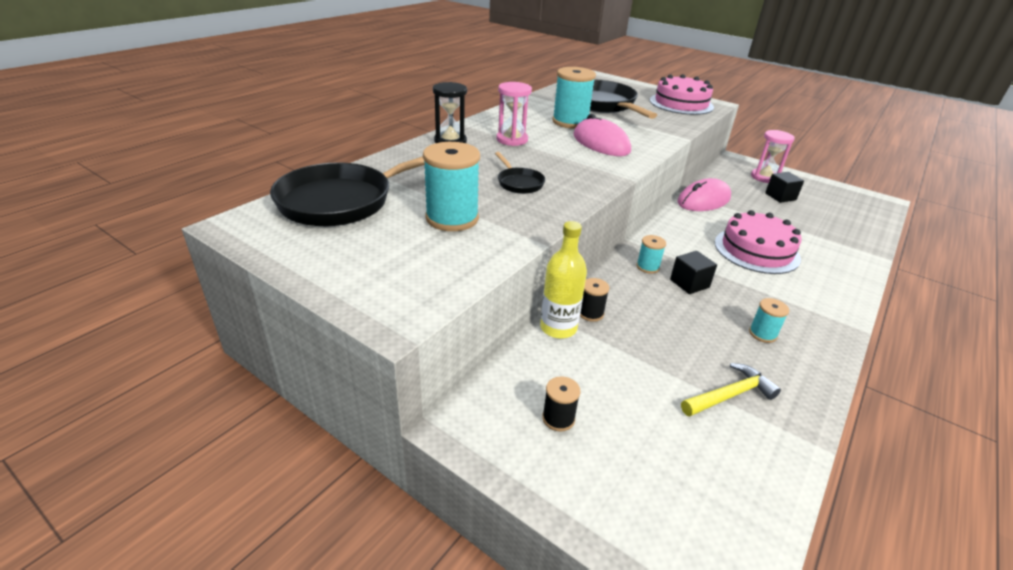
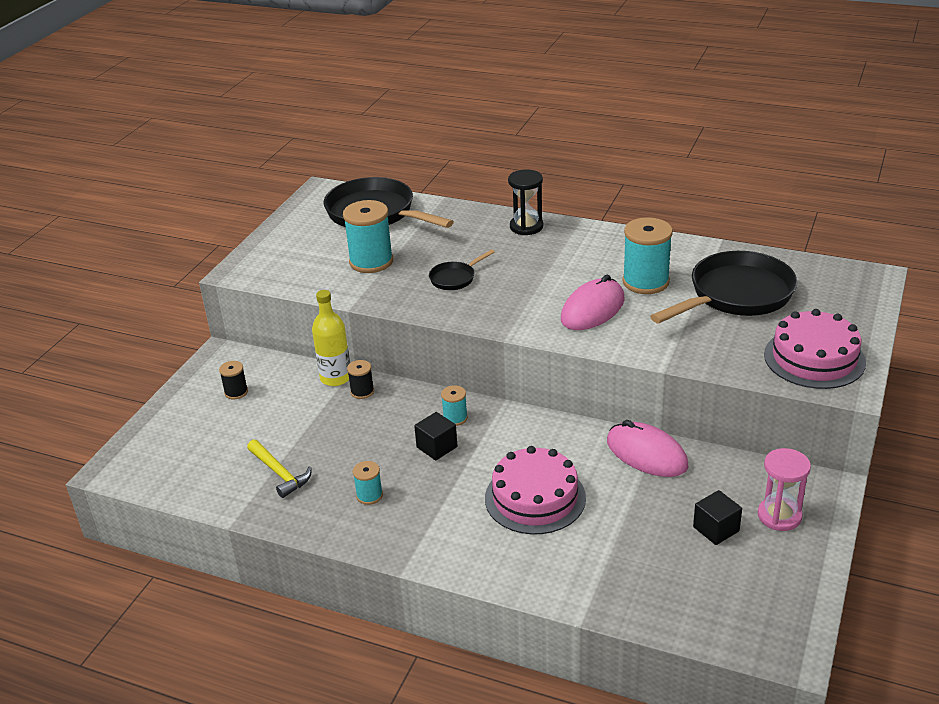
camera: 80 degrees right, 0 degrees up
(512, 140) = (558, 256): pink hourglass -> none

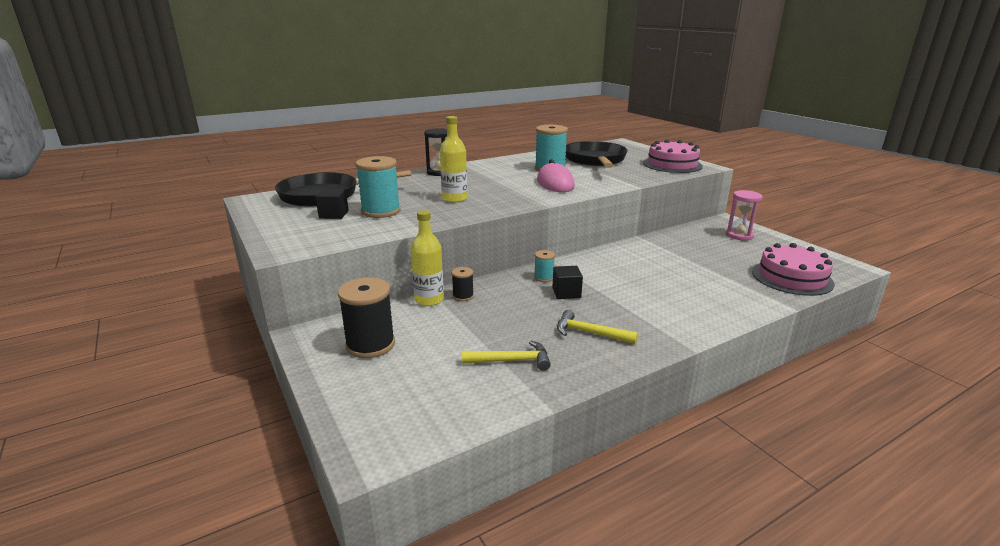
camera: 55 degrees left, 10 degrees down
(236, 392) = (370, 345): black spool -> black spool, size x1.97
(369, 495) = (589, 333): turquoise spool -> yellow hammer
(455, 278) = (454, 199): black pan -> yellow bottle
(535, 498) = (658, 282): pink cake -> pink cake (792, 277)
(646, 454) = (653, 244): pink mouse -> none
(716, 529) = (737, 250): black cube -> black cube (334, 214)

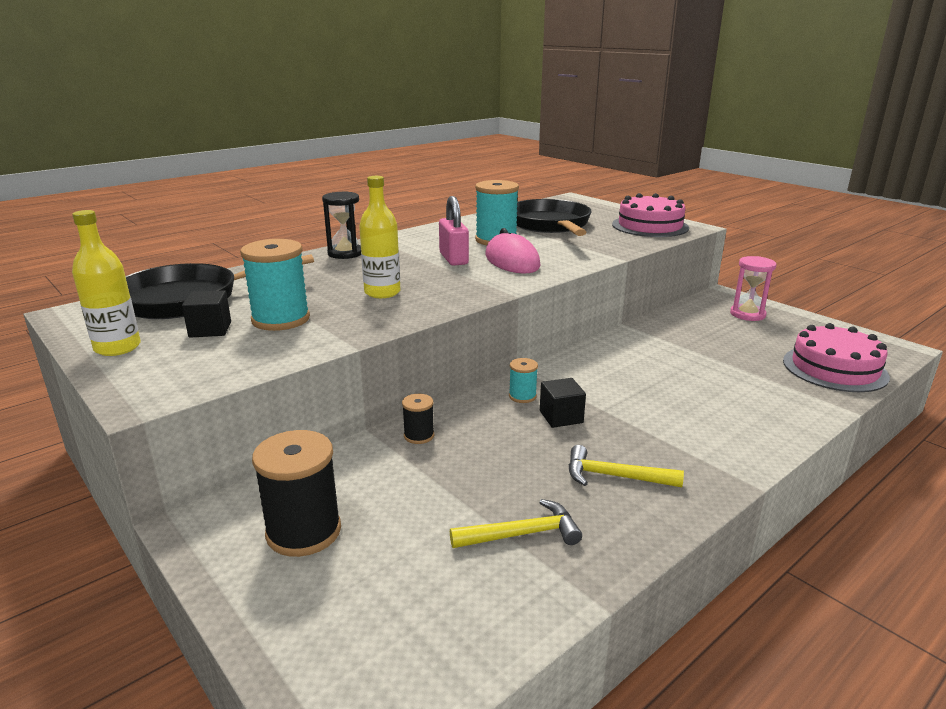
camera: 10 degrees left, 0 degrees up
(429, 300) = (371, 446): yellow bottle -> yellow bottle (117, 348)
(513, 180) = (453, 259): none -> pink padlock

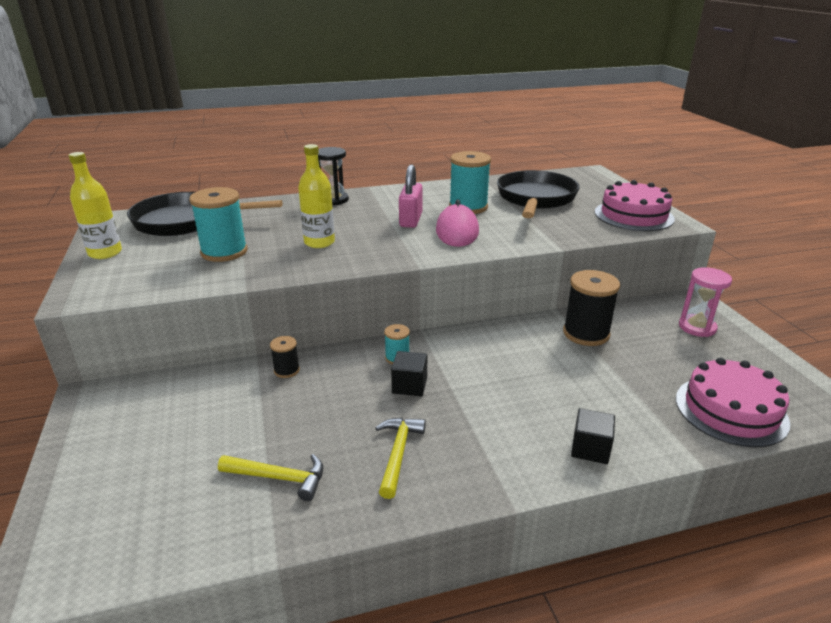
camera: 25 degrees right, 5 degrees up
(210, 329) = (172, 251): black cube -> black cube (590, 449)
(304, 531) = (144, 423): black spool -> black spool (586, 333)
(614, 476) = (398, 453): yellow hammer -> yellow hammer turned 60 degrees clockwise

